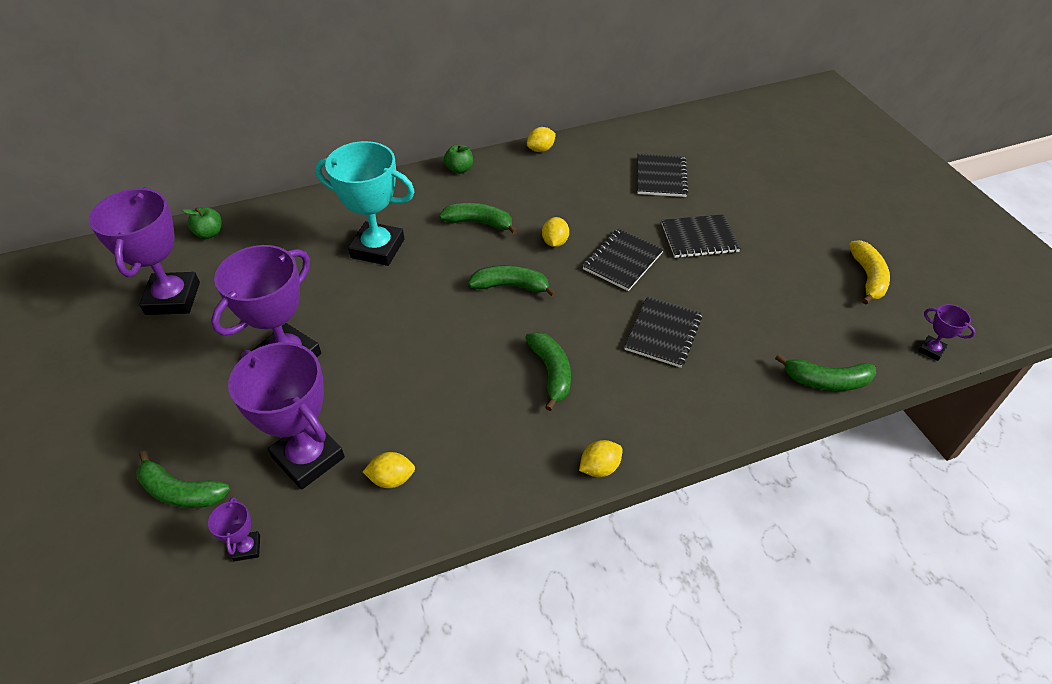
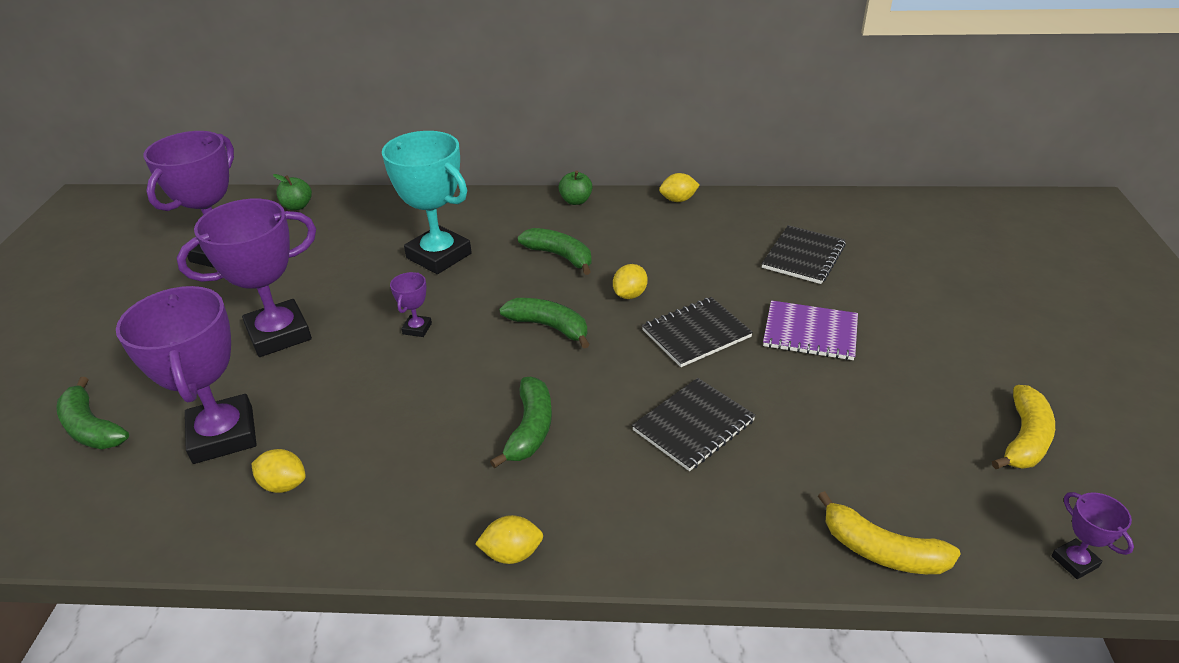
camera: 25 degrees right, 10 degrees down
(247, 548) = (102, 503): purple trophy -> purple trophy (417, 328)
(699, 238) = (810, 332): black notebook -> purple notebook
(826, 381) = (882, 550): green banana -> yellow banana

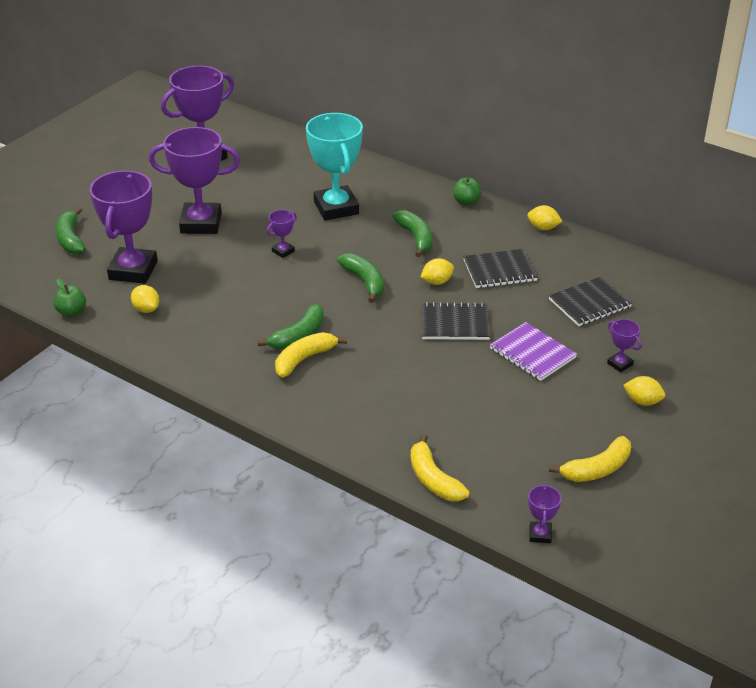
camera: 30 degrees right, 0 degrees up
(297, 206) = (273, 138): green apple -> green apple (72, 311)
(512, 553) = (234, 392): yellow lemon -> yellow lemon (642, 401)
(565, 458) = (304, 359): none -> yellow banana
(693, 425) = (395, 374): black notebook -> black notebook (499, 270)
(902, 307) = (619, 364): none -> purple trophy

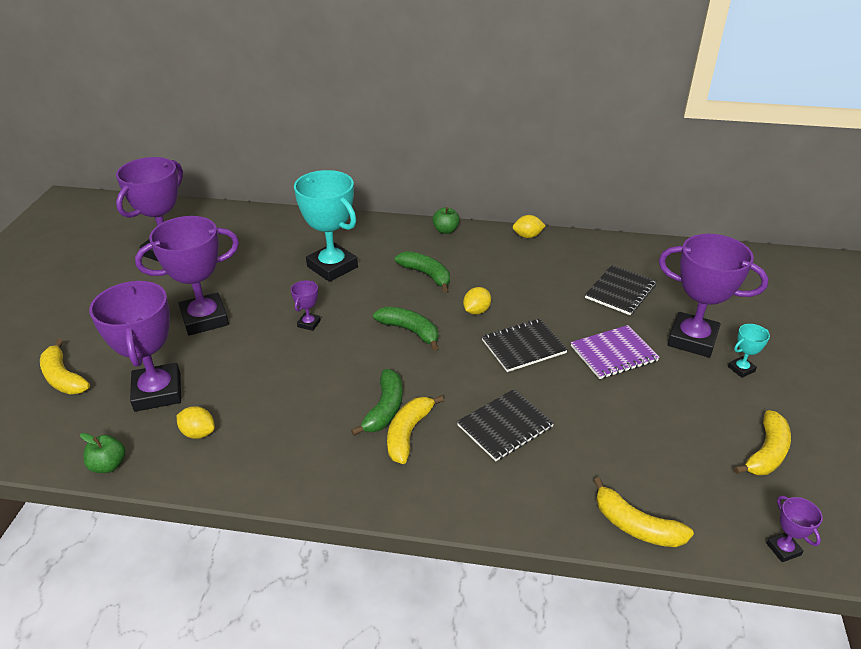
camera: 25 degrees left, 0 degrees up
(71, 239) = (63, 378): green banana -> yellow banana
(499, 270) = (522, 284): black notebook -> black notebook (505, 426)
(532, 353) = (613, 353): purple notebook -> purple notebook turned 45 degrees counterclockwise
(619, 364) = (692, 339): purple trophy -> purple trophy, size x2.31
(642, 401) = (741, 369): yellow lemon -> turquoise trophy

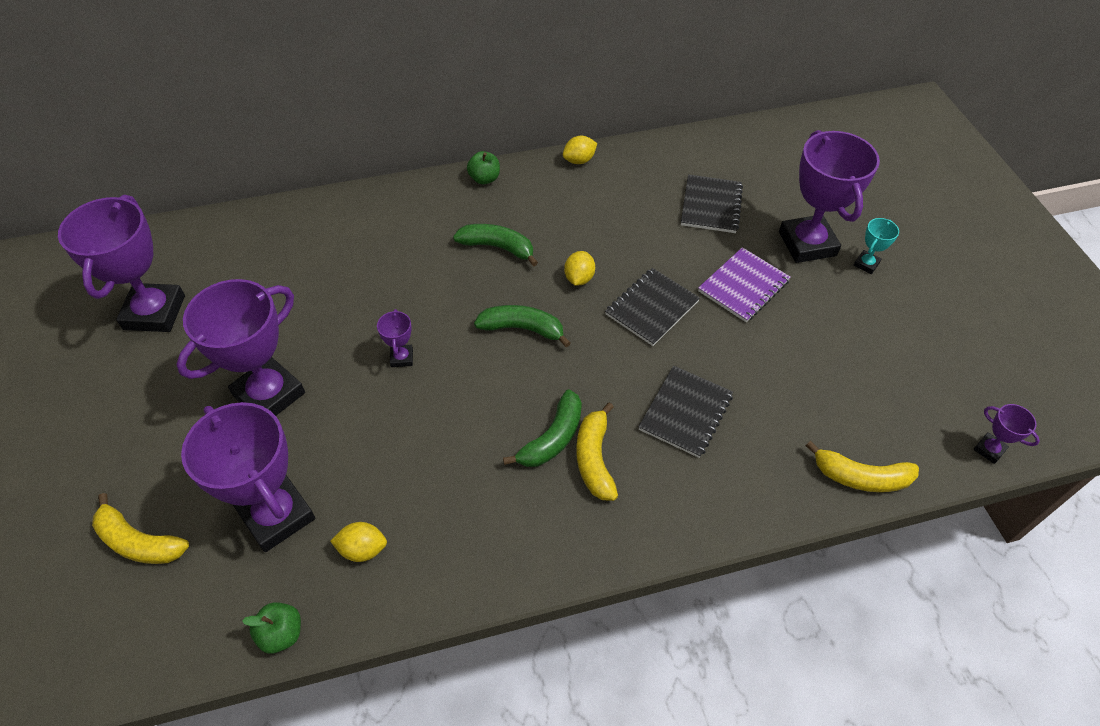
camera: 25 degrees left, 15 degrees up
(332, 267) = (381, 270): turquoise trophy -> none
(385, 409) = (552, 438): green banana -> green banana turned 45 degrees clockwise
(692, 339) = (807, 244): purple trophy -> purple trophy turned 75 degrees clockwise
(766, 452) = (930, 352): yellow banana -> none

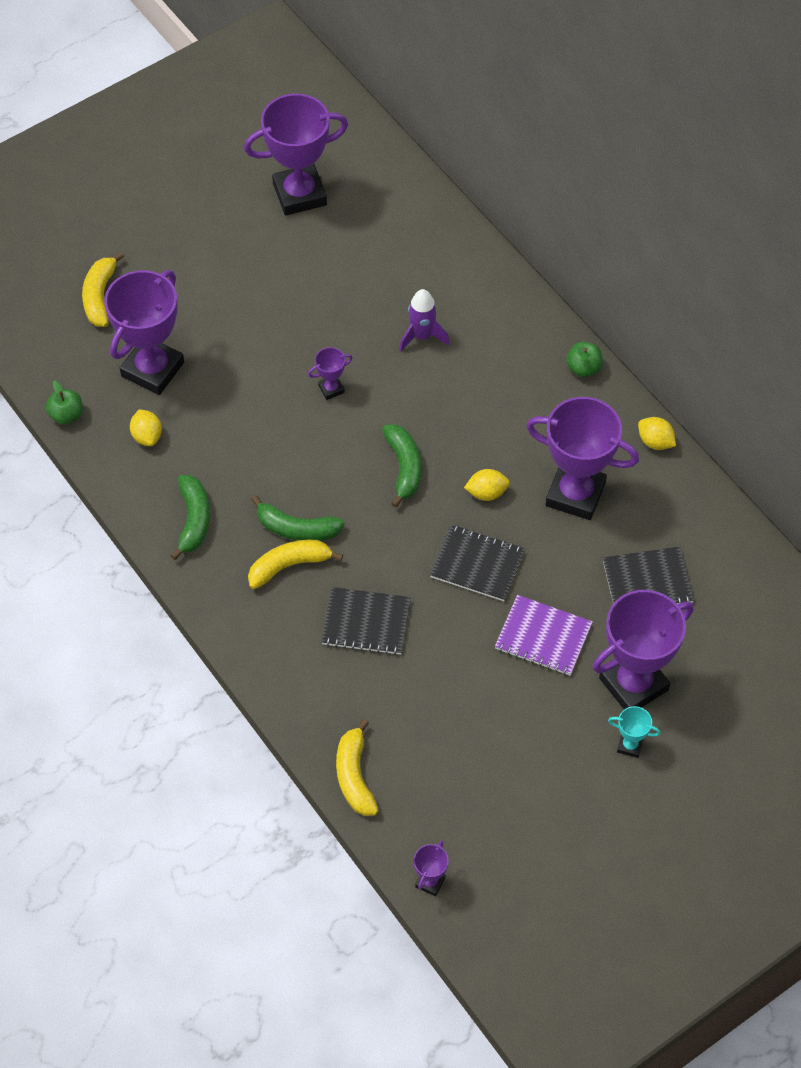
camera: 70 degrees right, 5 degrees up
(269, 394) = (254, 313): purple trophy -> purple trophy (575, 494)
(385, 271) = (422, 336): none -> purple rocket
(497, 247) = (494, 413): green banana -> green banana (193, 520)

